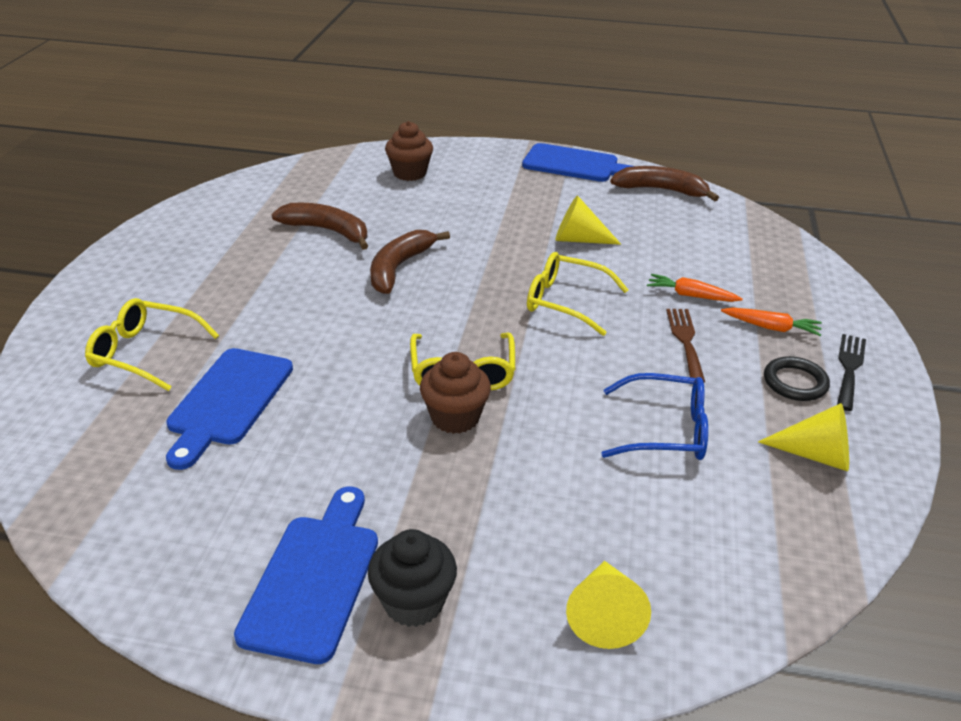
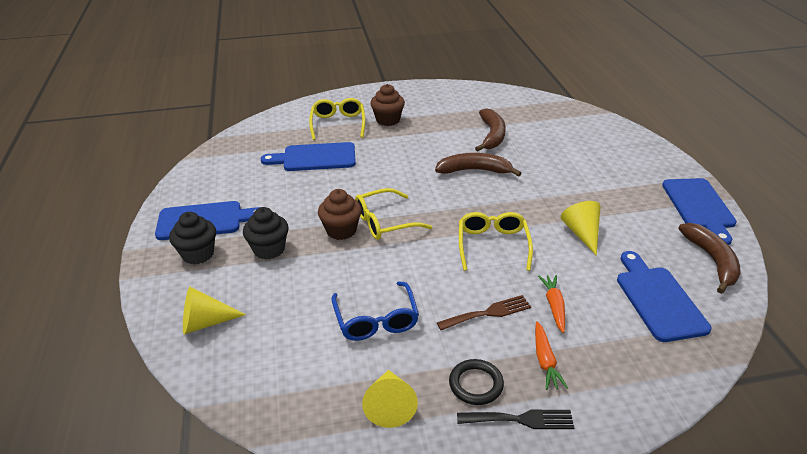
camera: 70 degrees right, 0 degrees up
(410, 173) = (594, 141): brown cupcake -> brown cupcake (388, 120)
(455, 505) = (269, 249): none -> black cupcake
(704, 236) = (658, 299): none -> blue cutting board

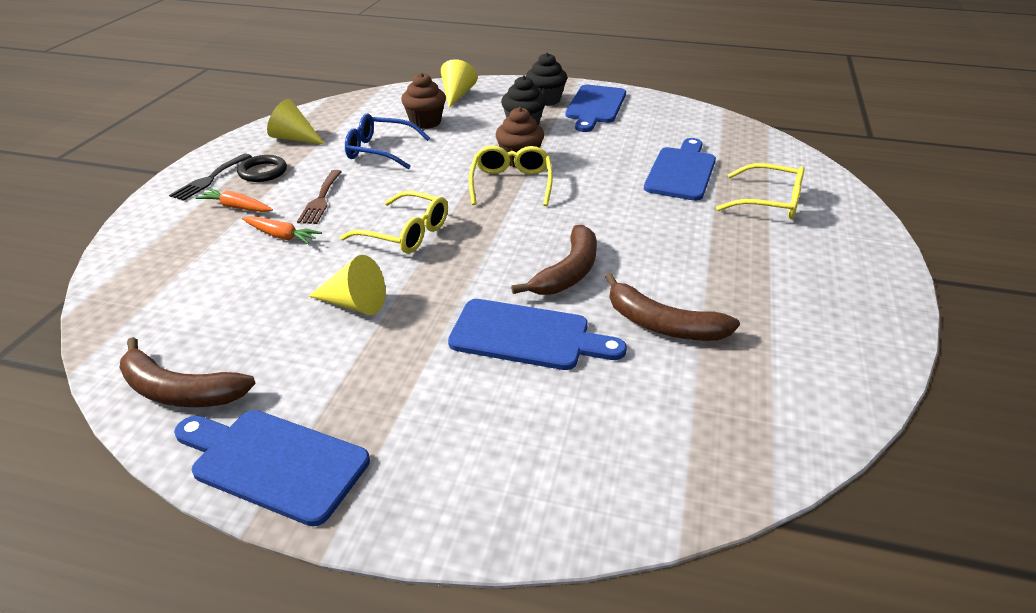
camera: 115 degrees right, 0 degrees up
(388, 120) = (765, 242): brown cupcake -> brown cupcake (425, 122)
(658, 299) = (198, 305): blue cutting board -> blue cutting board (527, 336)

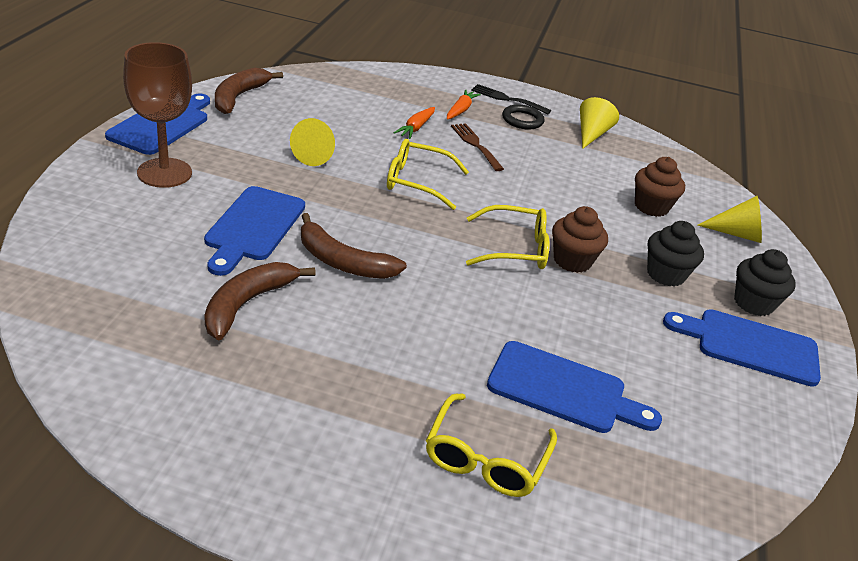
camera: 85 degrees right, 0 degrees up
(321, 199) = (475, 145): brown fork -> brown fork turned 60 degrees clockwise
(380, 151) = (575, 177): blue glasses -> none
(405, 233) = (417, 182): yellow glasses -> yellow glasses turned 75 degrees clockwise
(420, 432) = (164, 173): none -> brown goblet

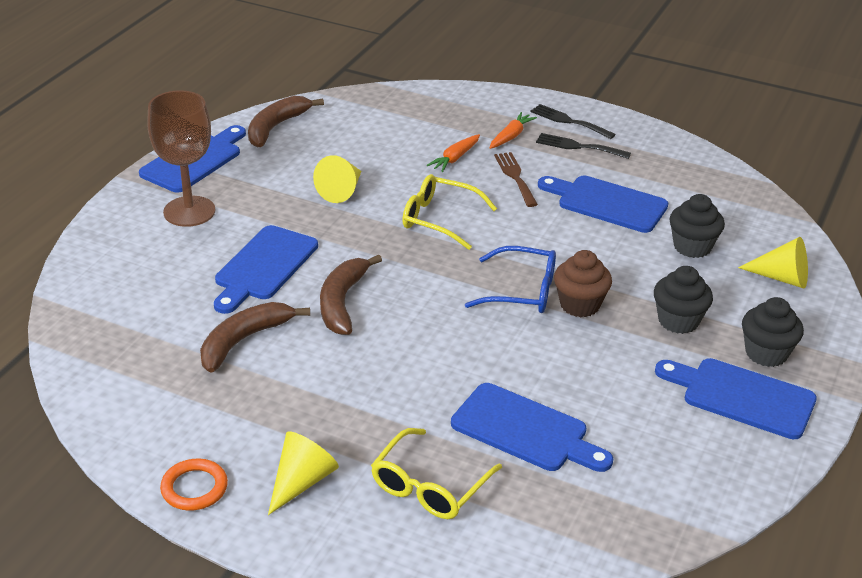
camera: 15 degrees right, 0 degrees up
(221, 478) = (194, 488): none -> orange ring
(342, 262) = (342, 302): brown banana -> brown banana turned 60 degrees clockwise
(515, 248) = (522, 291): yellow glasses -> blue glasses
(522, 120) = (578, 146): black ring -> black fork
(564, 168) = (607, 203): none -> blue cutting board
(591, 134) = (654, 162): yellow cone -> yellow cone (302, 481)
(651, 207) = (692, 247): brown cupcake -> black cupcake

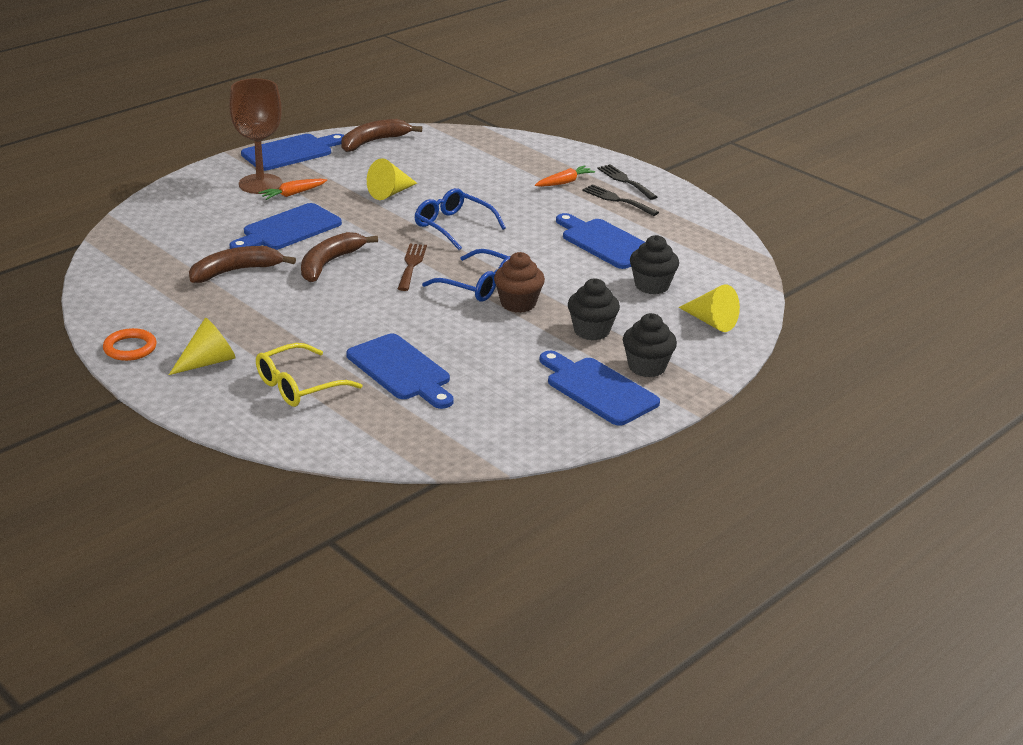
camera: 20 degrees right, 5 degrees down
(439, 219) = (453, 226): yellow glasses -> blue glasses
(455, 158) = (502, 189): orange carrot -> orange carrot (292, 194)
(515, 177) = (542, 210): brown fork -> brown fork (411, 265)

